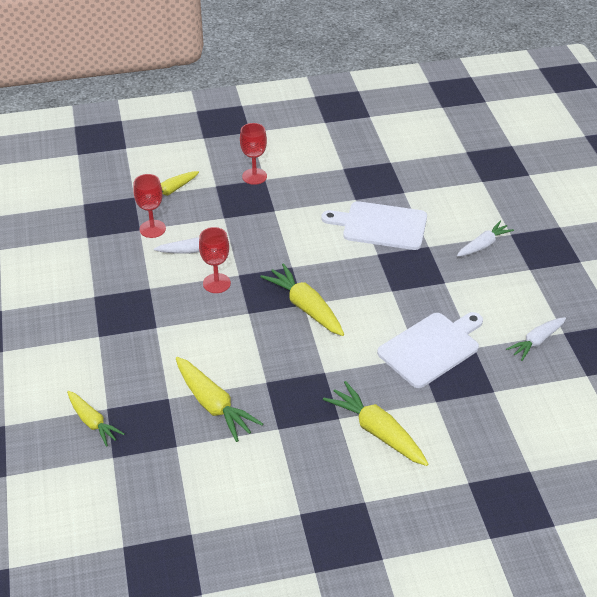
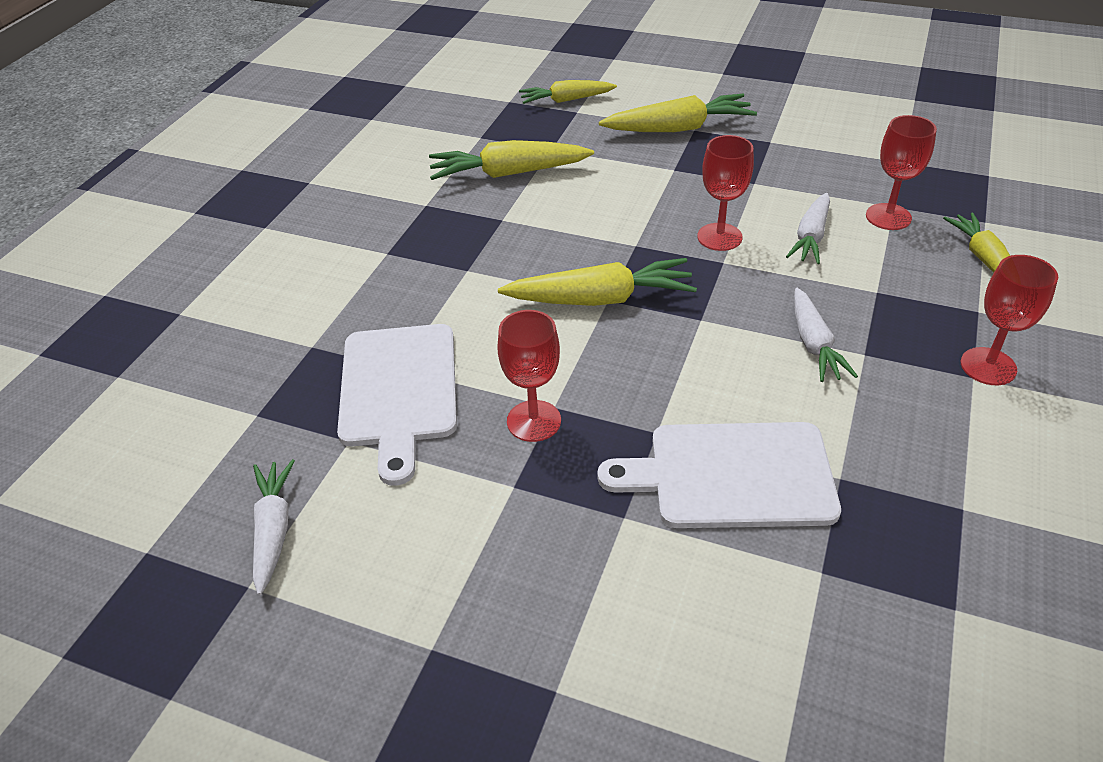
camera: 125 degrees right, 0 degrees up
(377, 431) = (333, 274): yellow carrot -> yellow carrot (678, 128)
(381, 226) = (732, 475): white cutting board -> white cutting board turned 135 degrees counterclockwise
(406, 293) = (534, 421): none -> red goblet
(483, 245) = (559, 611): white carrot -> white carrot (813, 344)

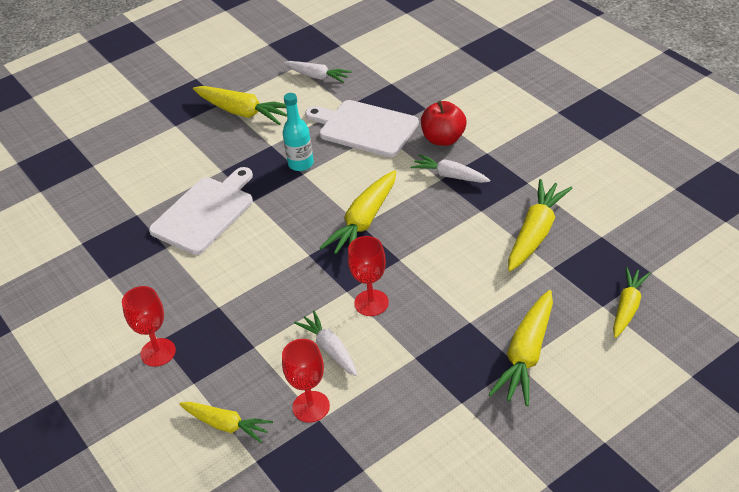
camera: 125 degrees right, 0 degrees up
(379, 299) = (443, 139): none -> red apple
(446, 588) = (243, 112): none -> yellow carrot
(534, 421) = (301, 164): red goblet -> turquoise bottle
(813, 344) = (245, 290): white carrot -> white carrot (450, 176)

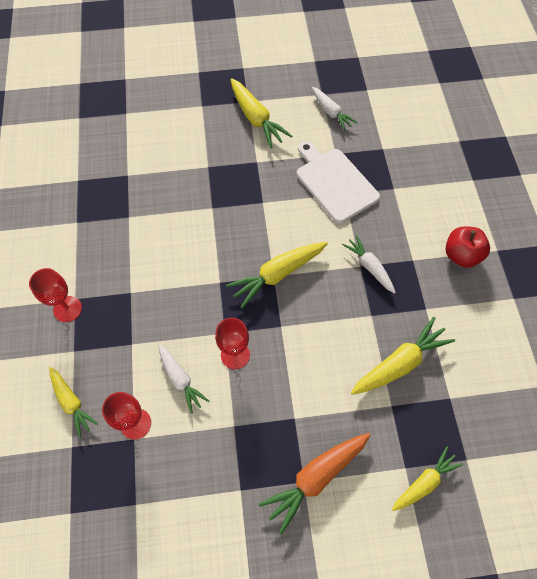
camera: 25 degrees right, 20 degrees up
(205, 213) = (173, 200): white cutting board -> none
(301, 164) = (267, 192): turquoise bottle -> none
(330, 349) = (180, 379): white carrot -> white carrot turned 150 degrees clockwise
(443, 139) = (387, 227): red apple -> red apple (461, 255)
(526, 355) = (316, 477): yellow carrot -> orange carrot

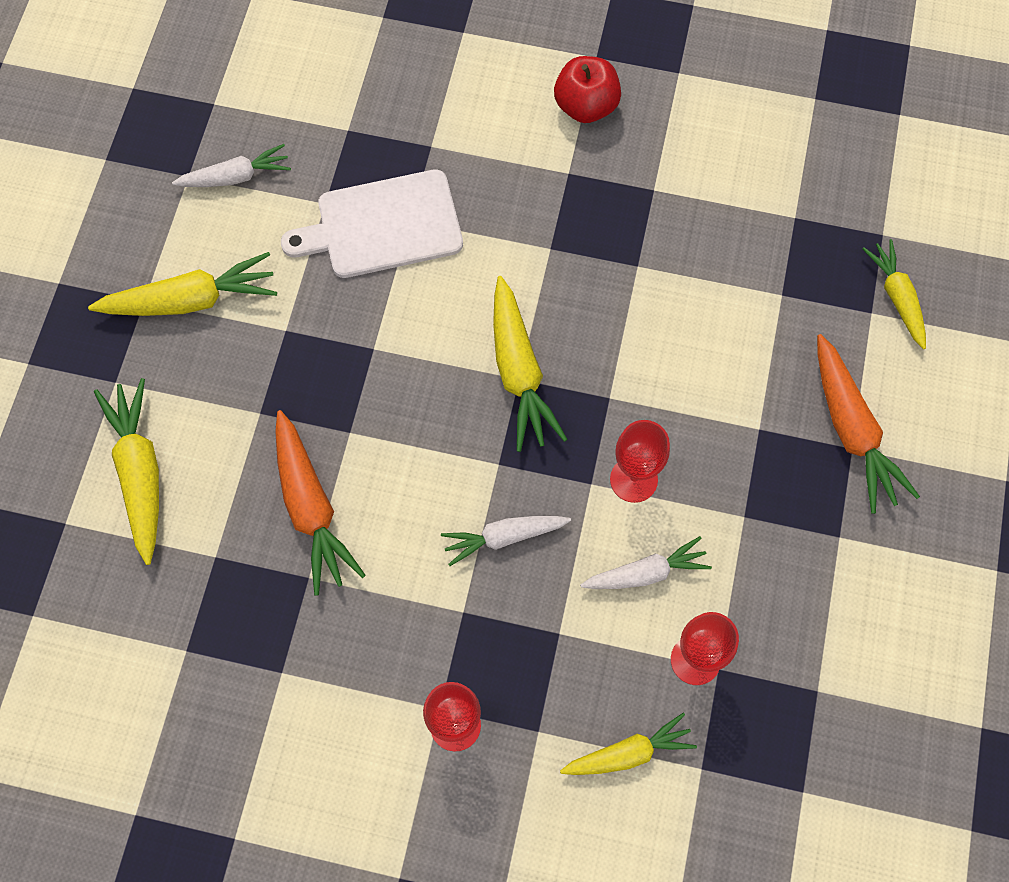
camera: 70 degrees left, 5 degrees up
(165, 205) = (311, 508): none -> orange carrot
(369, 267) = (557, 236): white carrot -> white carrot (504, 537)
(400, 363) = (724, 258): yellow carrot -> yellow carrot (140, 473)

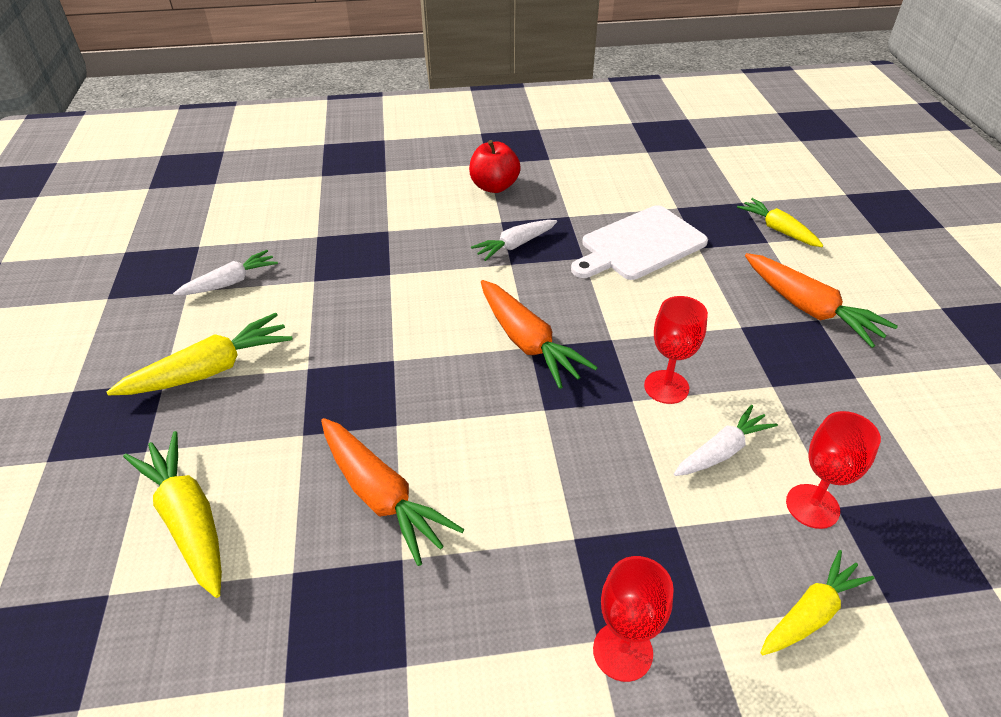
camera: 20 degrees left, 25 degrees down
(383, 226) = (369, 282): white cutting board -> white cutting board (640, 245)
(504, 537) = (579, 463): white carrot -> white carrot (515, 245)
(519, 372) = (527, 342): yellow carrot -> orange carrot

